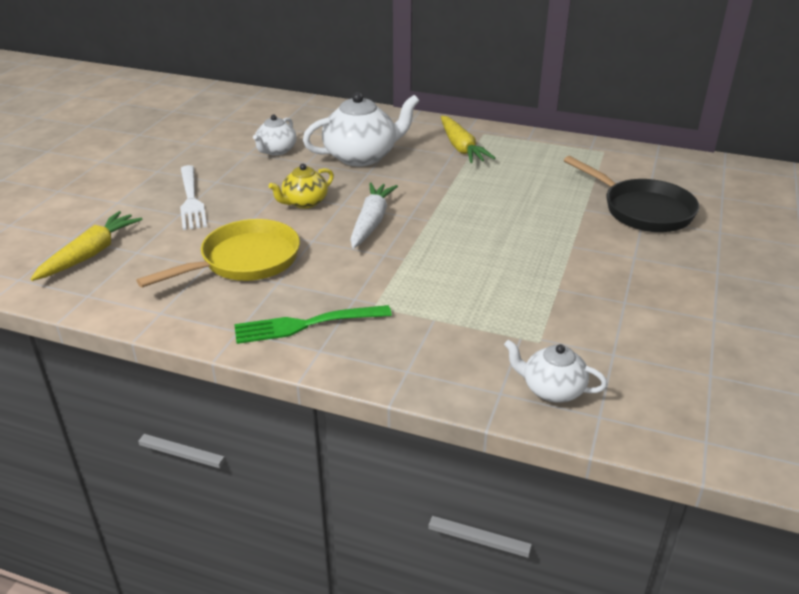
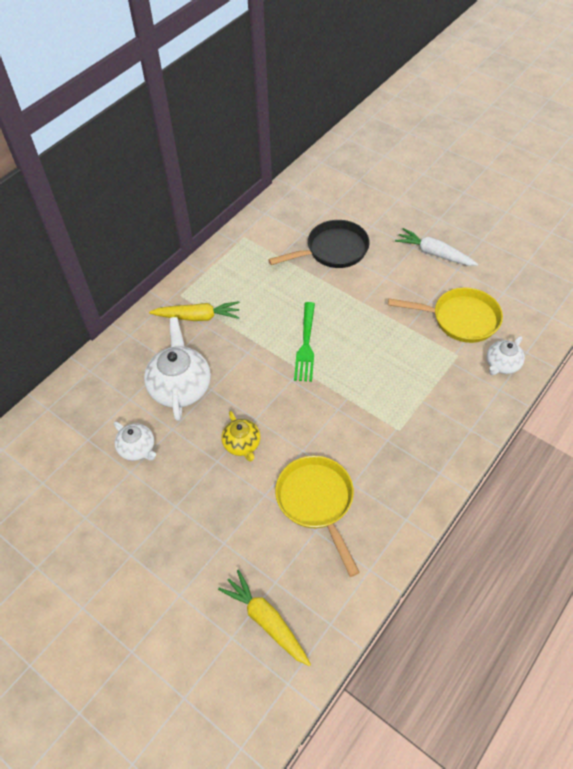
camera: 70 degrees left, 20 degrees up
(191, 199) = (201, 530): white fork -> none
(307, 324) = (409, 474): green fork -> green fork (305, 344)
(371, 222) = (291, 406): white carrot -> white carrot (434, 253)
(612, 335) = (460, 319): none -> yellow pan

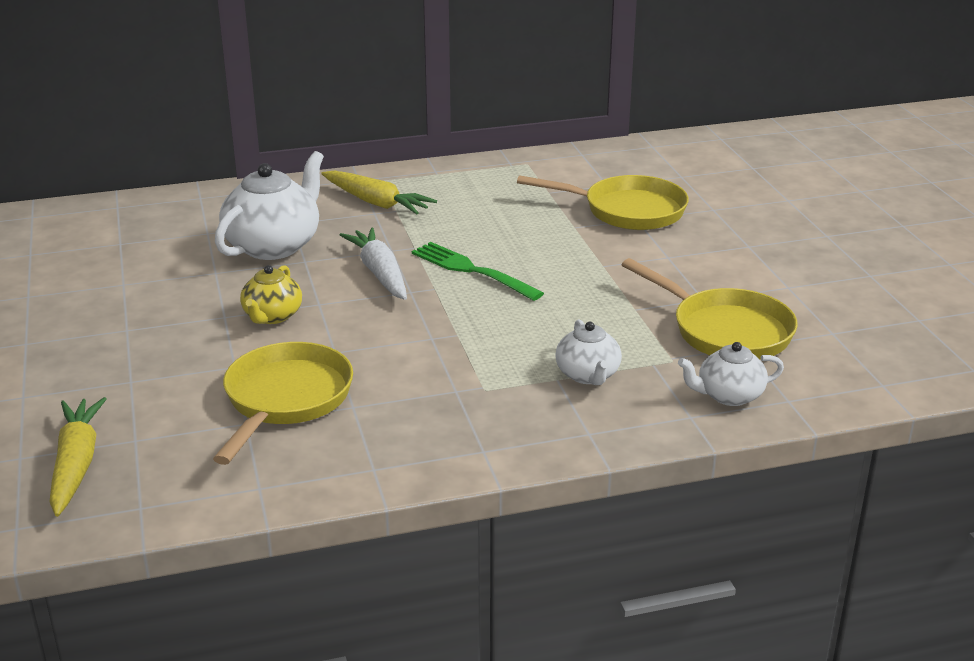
camera: 35 degrees right, 25 degrees down
(138, 449) = (157, 271): white teapot -> white teapot (588, 375)
(305, 344) = (473, 271): green fork -> green fork turned 90 degrees clockwise
(333, 250) = (627, 211): black pan -> yellow pan
(434, 253) = (772, 262): white carrot -> white carrot (380, 273)

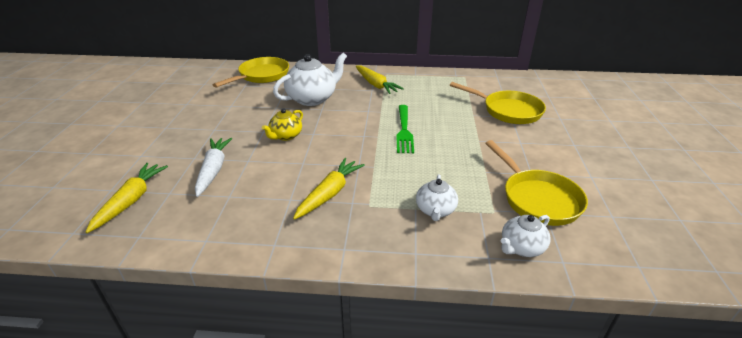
camera: 20 degrees right, 5 degrees up
(285, 400) = (258, 187): yellow pan -> yellow pan (261, 76)
(380, 273) = (354, 123): white carrot -> white carrot (213, 170)
(411, 386) = (329, 194): none -> yellow carrot
(473, 271) = (404, 130): green fork -> green fork turned 150 degrees counterclockwise
(728, 395) = (521, 247): white teapot -> white teapot turned 45 degrees counterclockwise

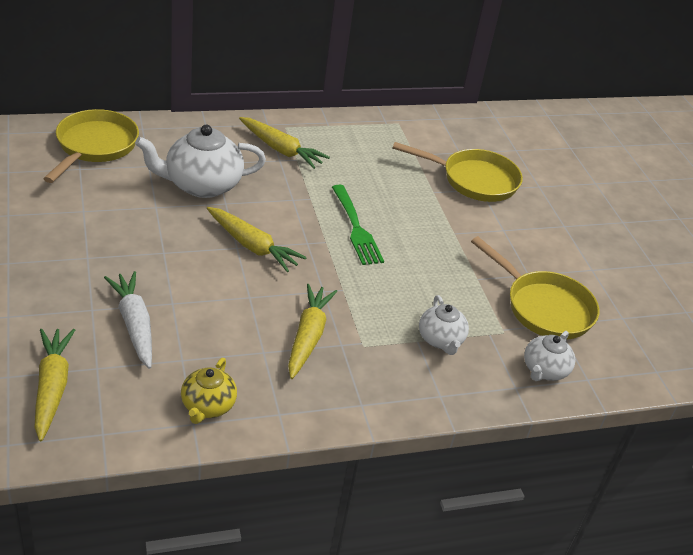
camera: 25 degrees left, 5 degrees up
(285, 136) = (201, 256): yellow teapot -> yellow teapot (207, 406)
(312, 98) = (201, 185): white teapot -> white teapot turned 135 degrees counterclockwise
(324, 134) = (252, 246): none -> yellow carrot

